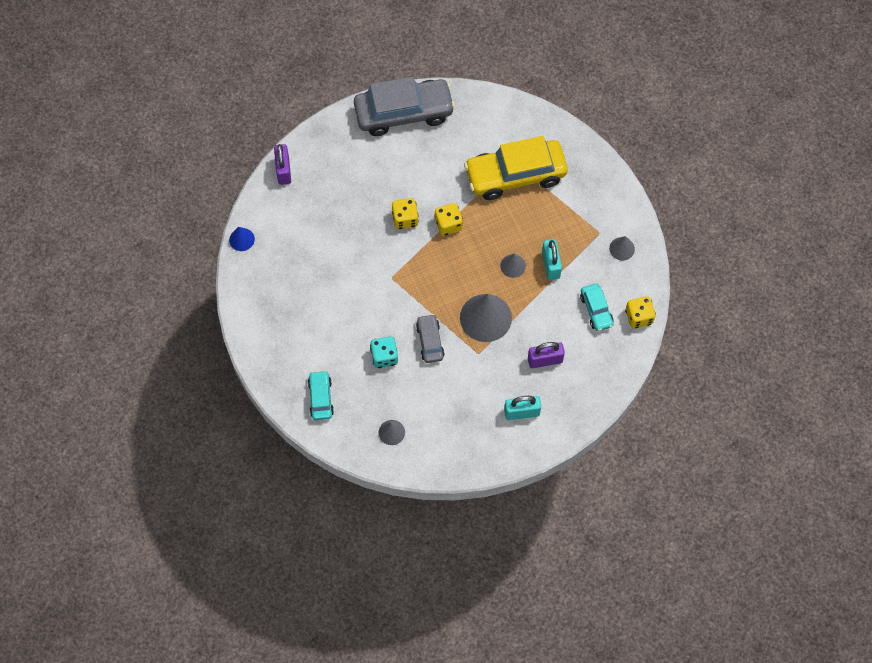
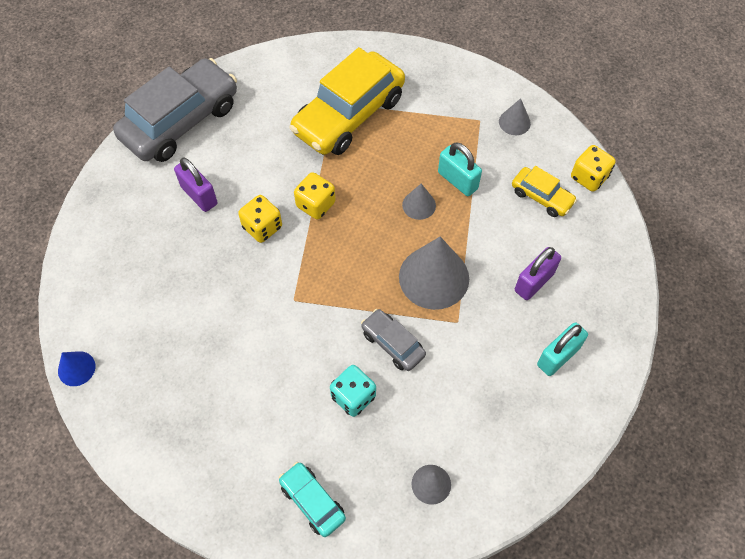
camera: 35 degrees left, 5 degrees down
(283, 170) = (79, 258): purple padlock -> purple padlock (199, 195)
(596, 310) = (541, 197): turquoise car -> yellow car

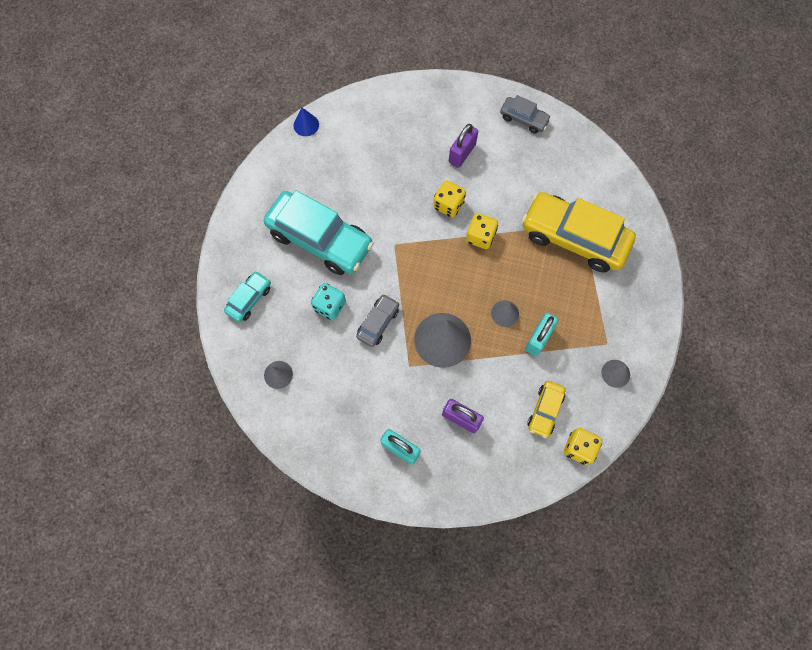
camera: 75 degrees right, 10 degrees up
(181, 121) = (523, 119): grey car -> grey car, size x0.48
(255, 388) = (320, 239): none -> turquoise car

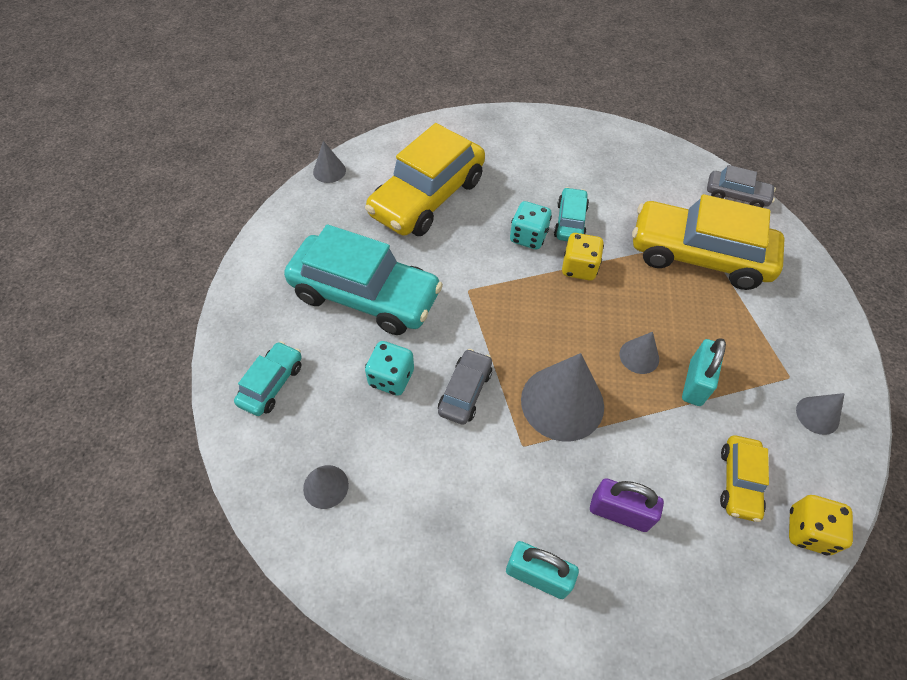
camera: 10 degrees left, 15 degrees down
(306, 125) = (329, 171): blue cone -> grey cone
(378, 159) = (427, 197): none -> yellow car
(448, 205) = (528, 237): yellow dice -> turquoise dice
(462, 153) = (531, 181): purple padlock -> none
(483, 195) = (570, 222): none -> turquoise car
(523, 119) = (595, 140): grey car -> grey car (736, 196)

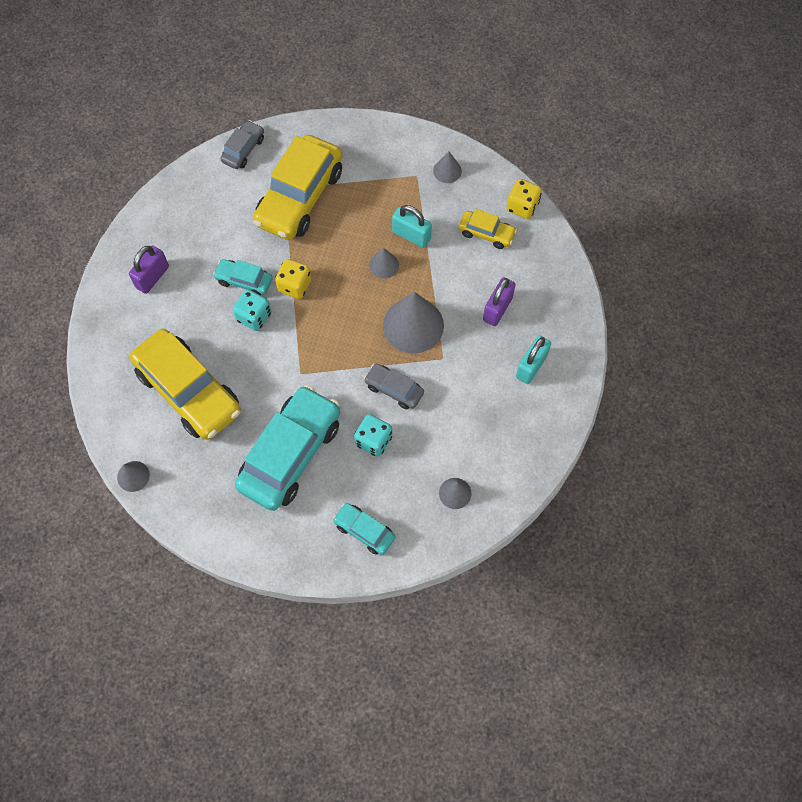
camera: 80 degrees left, 10 degrees up
(550, 149) = (152, 277): none -> purple padlock

